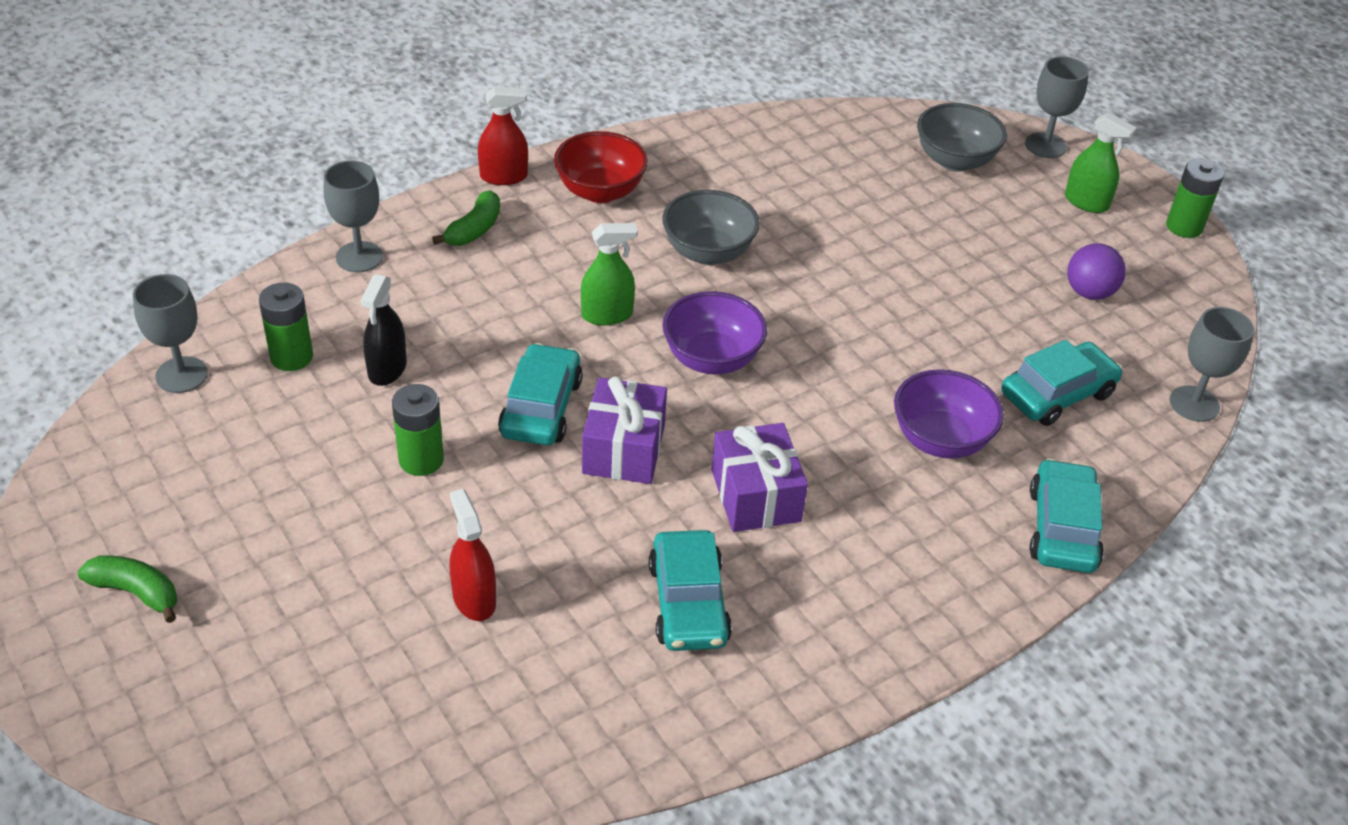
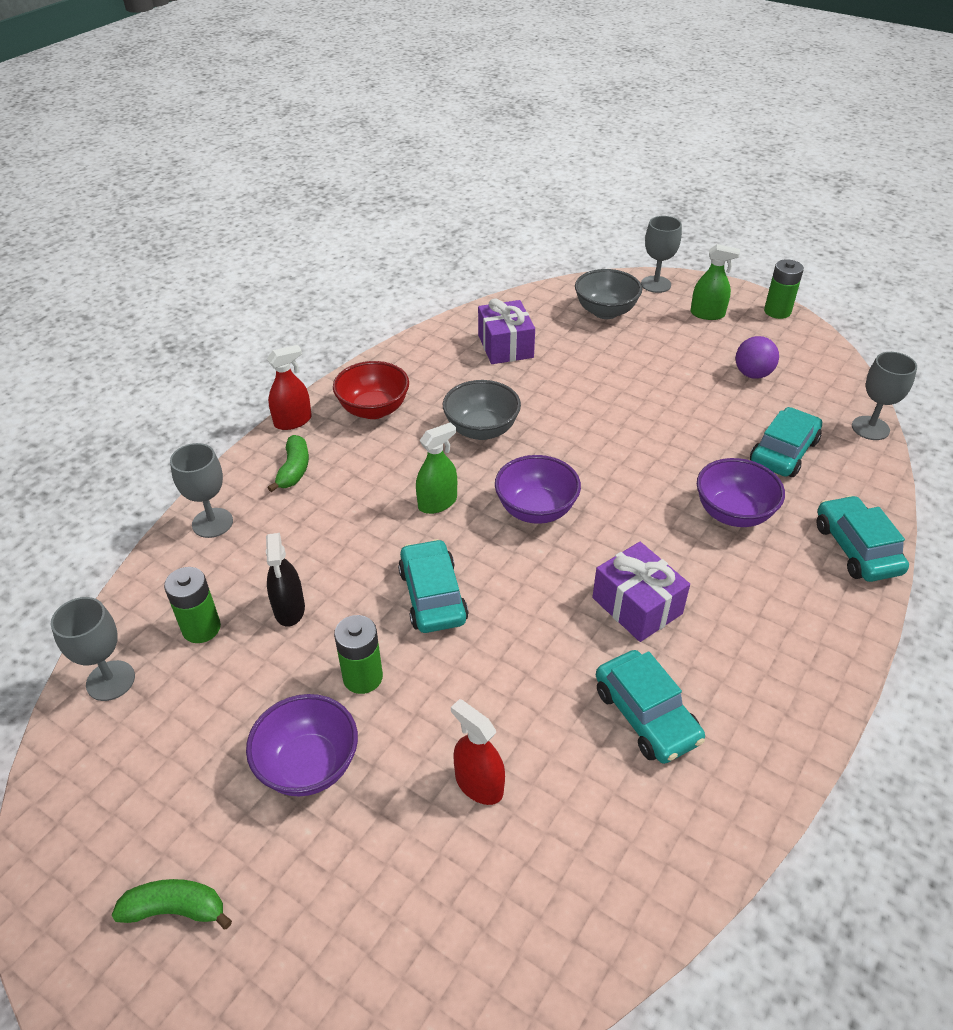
camera: 20 degrees left, 0 degrees up
(321, 519) = (308, 765): none -> purple bowl
(624, 449) = (517, 606): purple gift -> purple gift (505, 346)

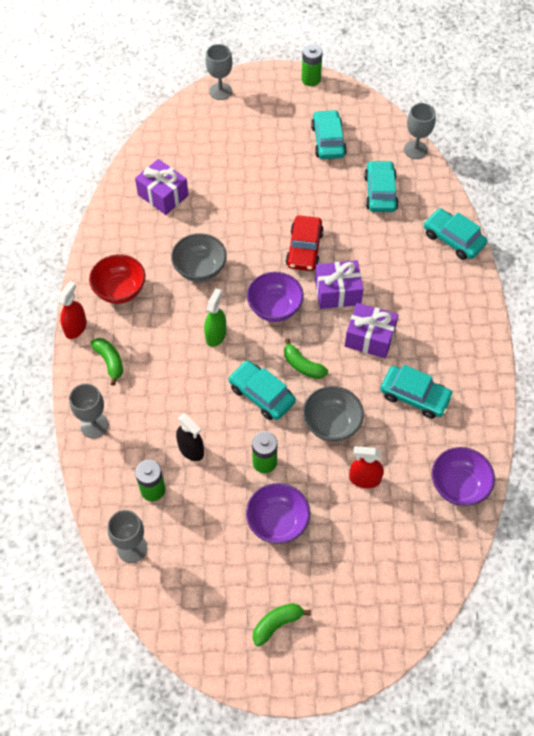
camera: 35 degrees left, 15 degrees up
(516, 591) = (303, 365): none -> green banana
(605, 312) = (205, 132): grey bowl -> grey bowl (331, 424)
(629, 466) = (304, 249): none -> red car
(635, 532) = (337, 292): none -> purple gift
(707, 314) = (270, 103): green spray bottle -> none
(733, 513) = (380, 251): purple bowl -> purple bowl (458, 486)
(752, 374) = (328, 141): purple ball -> turquoise car

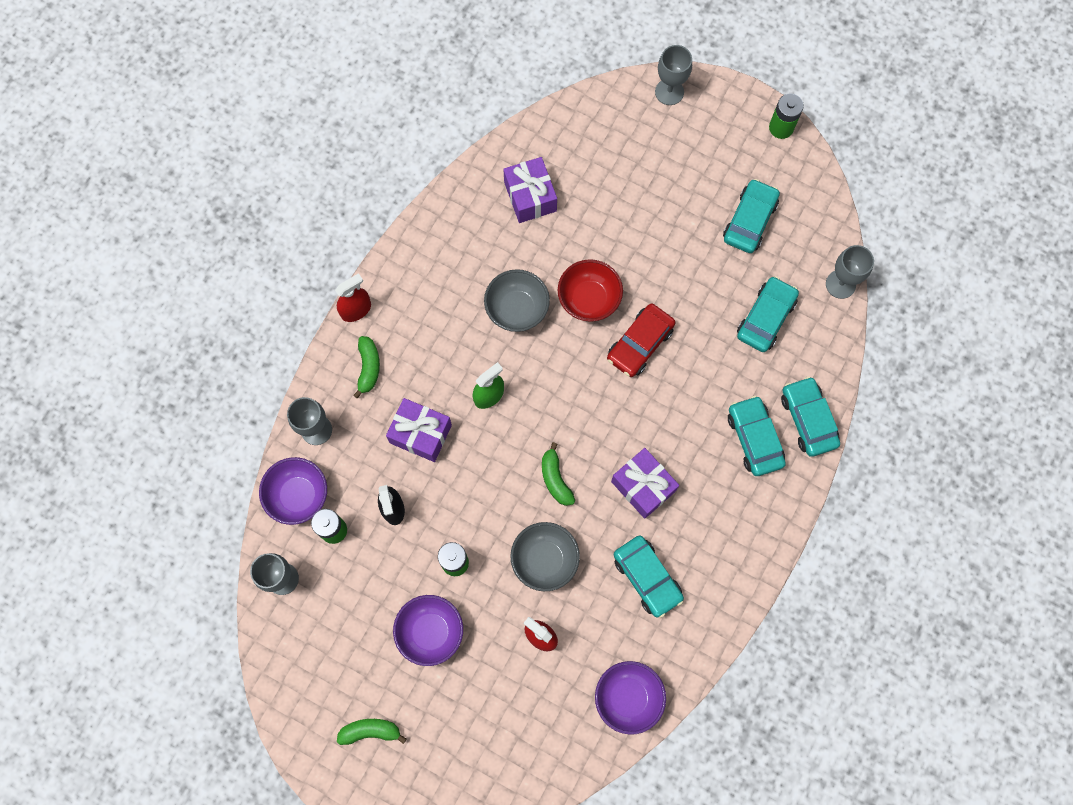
camera: 30 degrees right, 15 degrees up
(120, 290) = (422, 290): red bowl -> red bowl (589, 299)
(261, 395) = (495, 488): turquoise car -> turquoise car (754, 439)
(274, 308) = (566, 397): purple bowl -> purple bowl (298, 495)
(337, 292) = (643, 415): purple gift -> purple gift (420, 434)

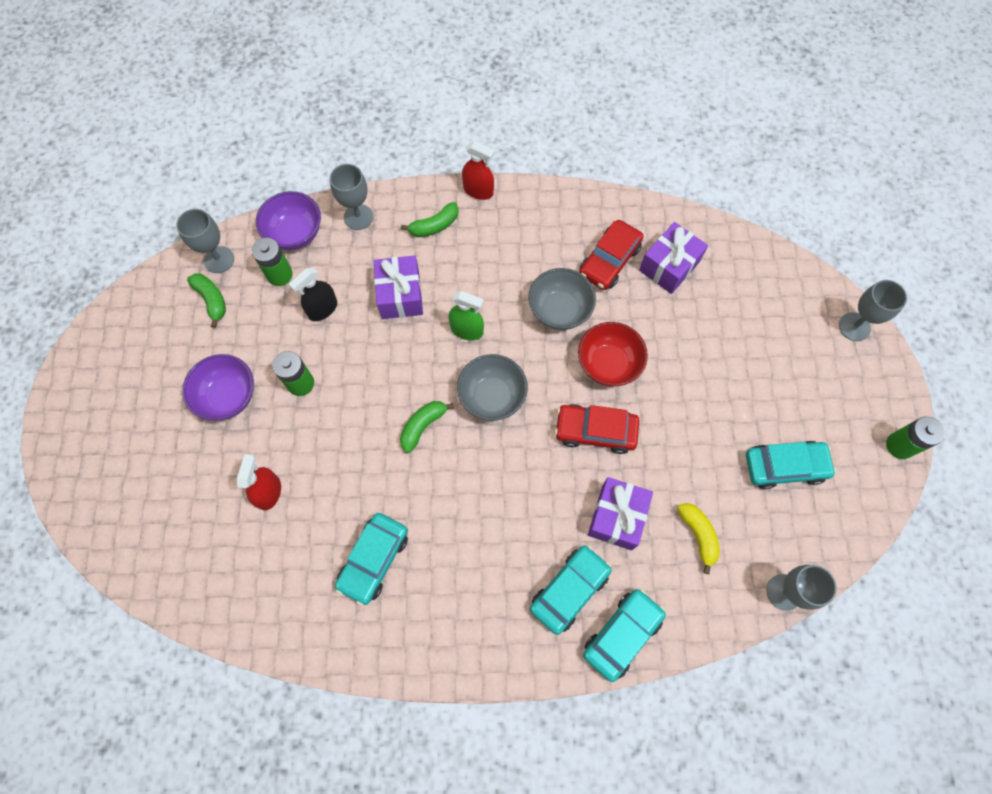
camera: 60 degrees right, 5 degrees down
(370, 731) = (118, 395): green banana -> green banana (211, 300)
(495, 241) = (609, 260): none -> red car
(544, 560) = (342, 457): grey bowl -> grey bowl (492, 397)
(628, 698) = (248, 604): purple bowl -> none
(643, 486) = (460, 508): purple gift -> purple gift (617, 517)
(765, 318) = (698, 535): turquoise car -> yellow banana

